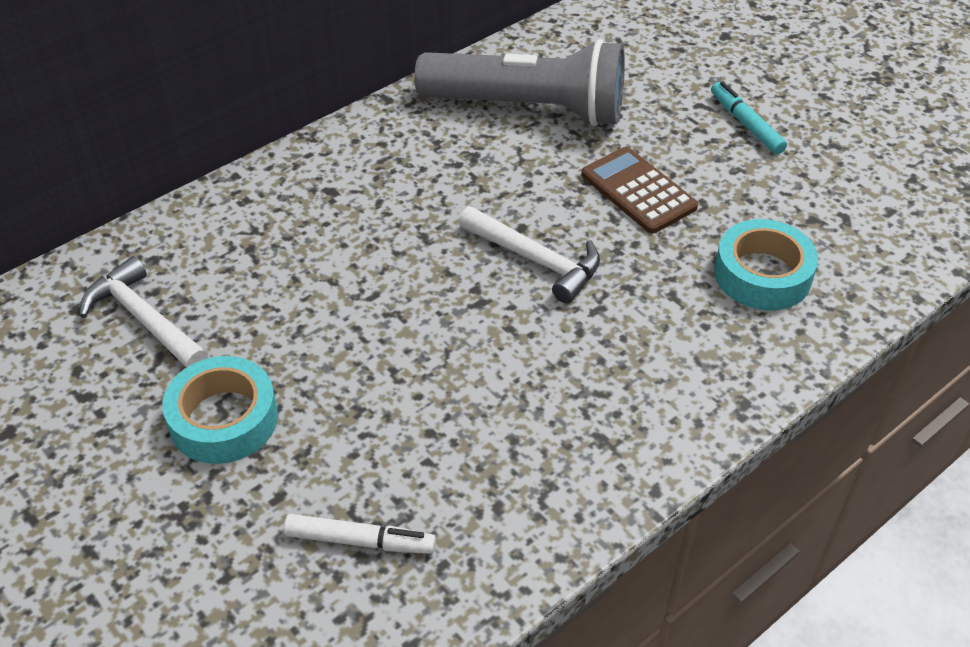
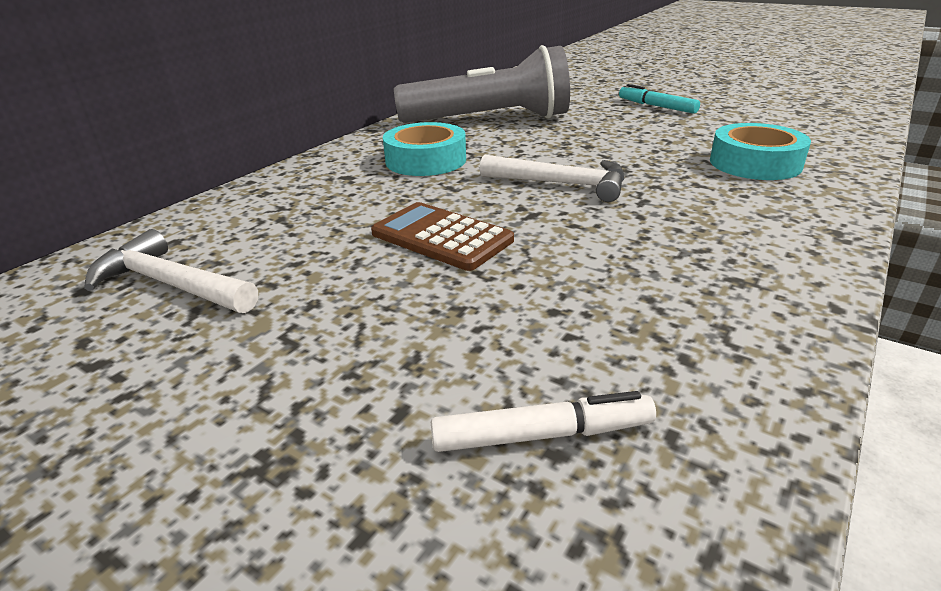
camera: 15 degrees left, 15 degrees down
(224, 419) = (295, 348): turquoise tape -> turquoise tape (426, 160)
(638, 191) = (611, 141): brown calculator -> brown calculator (441, 237)

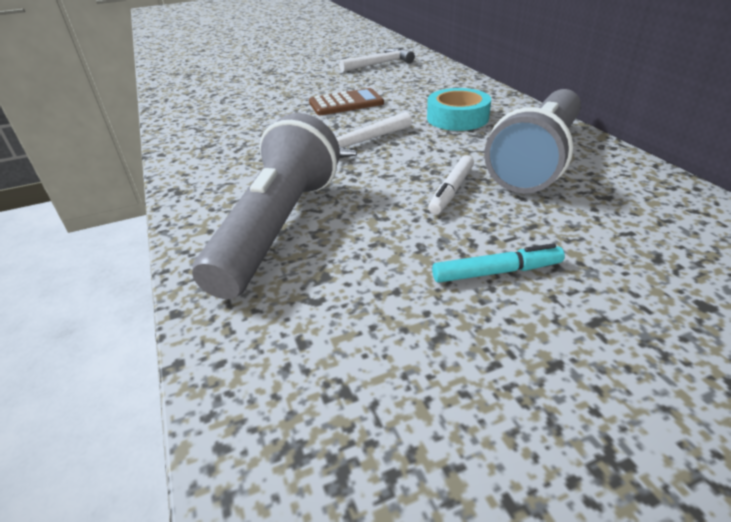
camera: 125 degrees right, 5 degrees up
(542, 435) = (221, 94): white marker -> white marker (451, 190)
(755, 163) = (279, 227): turquoise tape -> grey flashlight

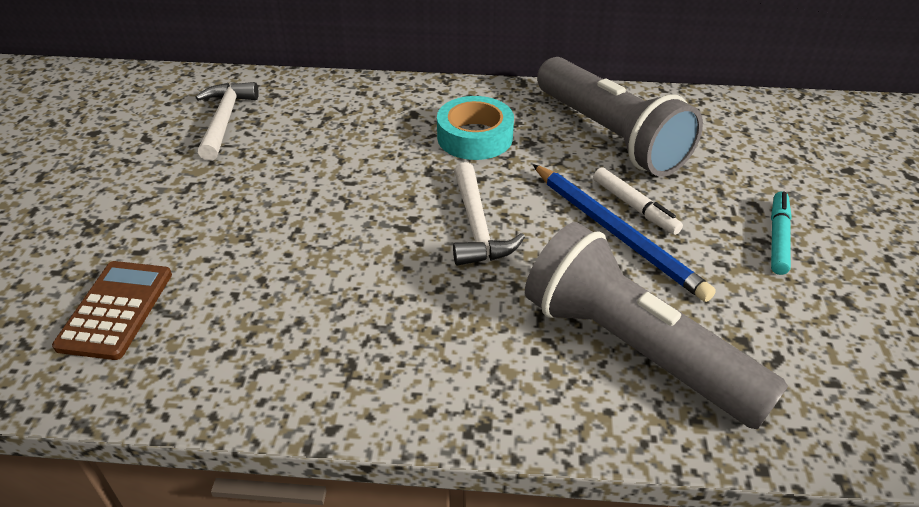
camera: 65 degrees left, 5 degrees up
(346, 103) = (338, 196): brown calculator -> brown calculator (116, 310)
(408, 191) = (617, 233): none -> blue pencil

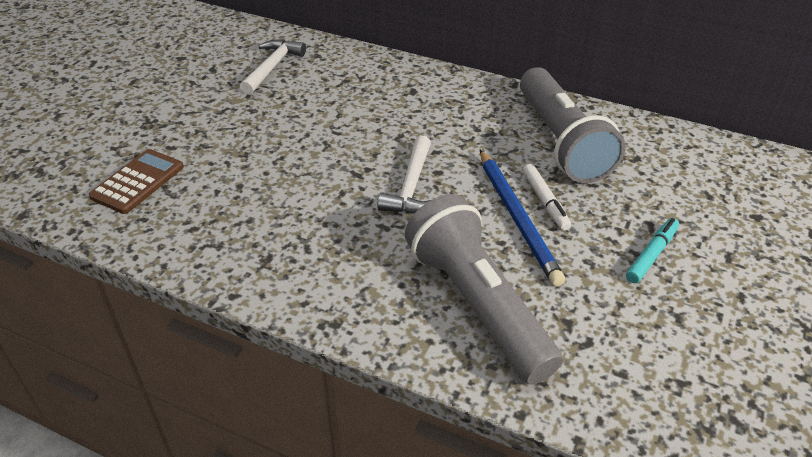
camera: 20 degrees right, 0 degrees up
(475, 137) = (449, 119): turquoise tape -> none

